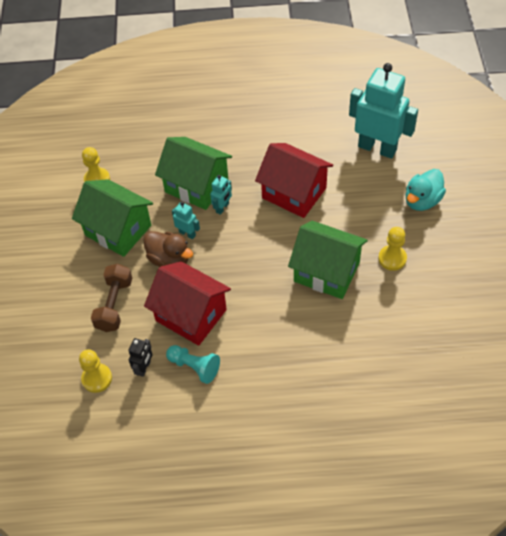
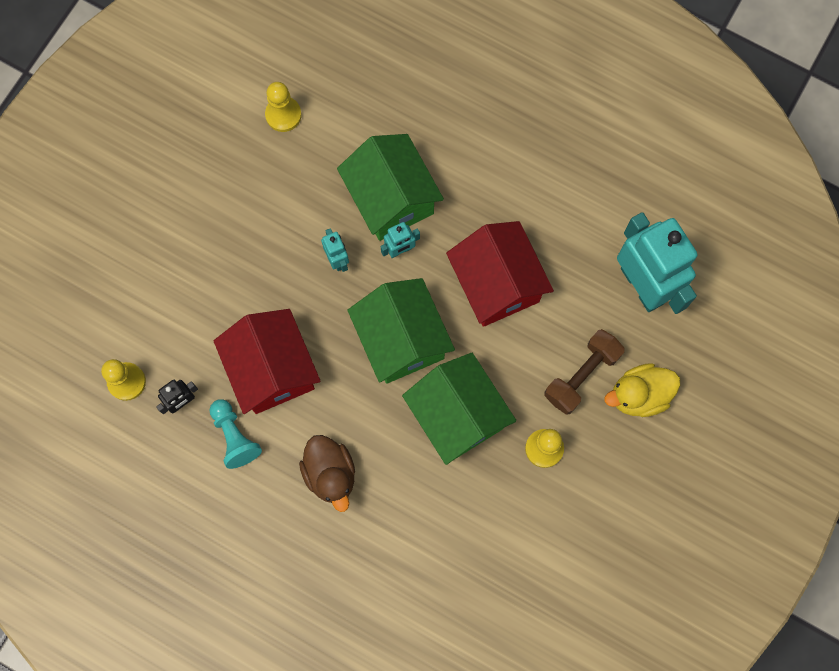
camera: 30 degrees right, 20 degrees up
(114, 305) = (199, 301): brown dumbbell -> brown dumbbell (581, 375)
(118, 230) = (263, 203): green house -> green house (401, 340)
(169, 259) = (295, 281): brown duck -> brown duck (330, 474)
(422, 201) = (639, 395): turquoise duck -> yellow duck

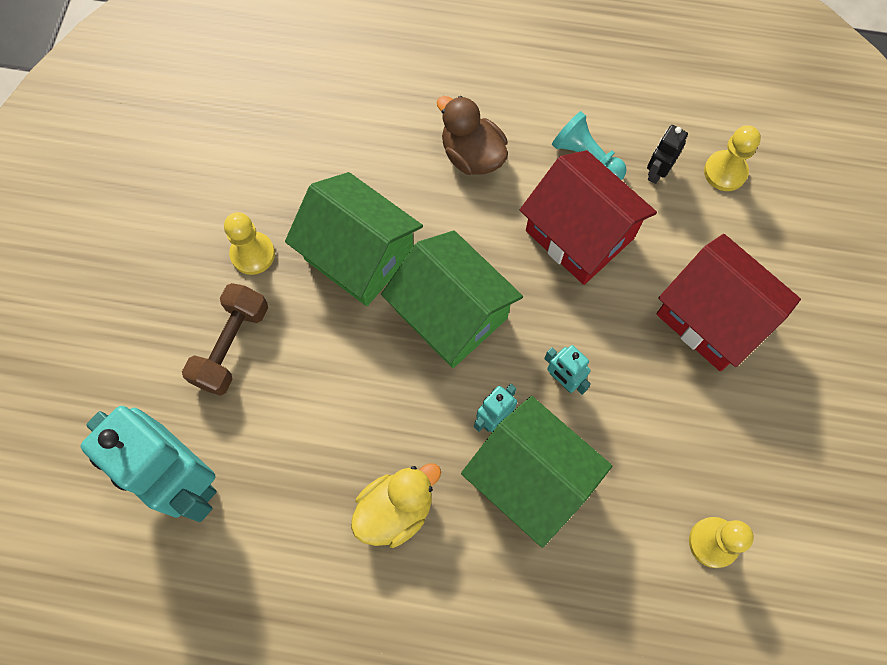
camera: 160 degrees right, 5 degrees down
(496, 284) = (363, 417): red house -> red house (712, 317)
(639, 395) = (159, 346): yellow duck -> yellow duck (395, 510)

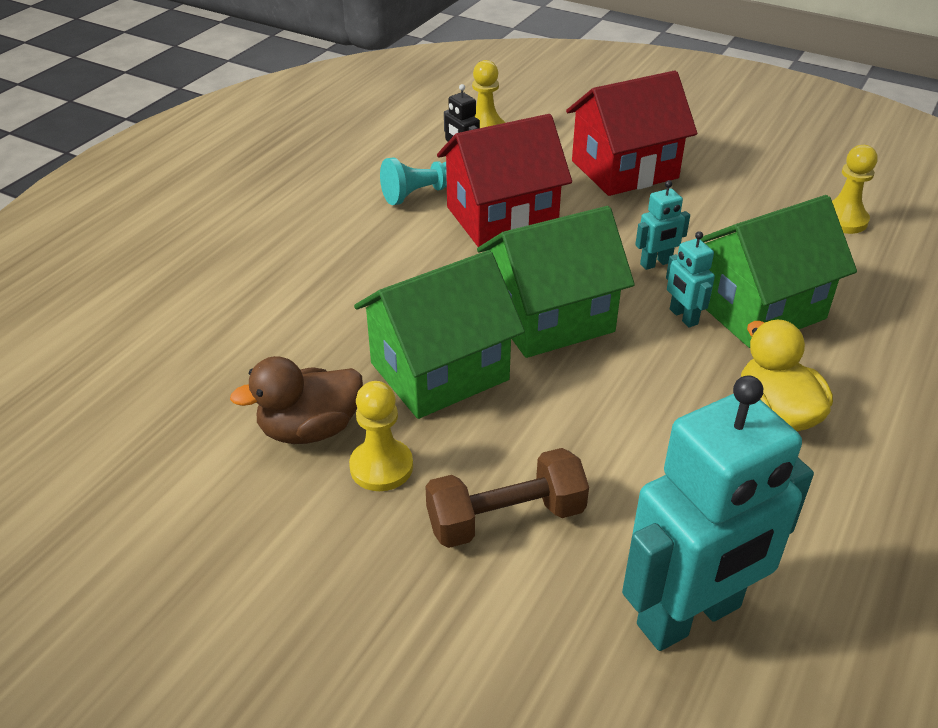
camera: 70 degrees left, 30 degrees down
(231, 346) = (506, 518): brown dumbbell -> brown dumbbell turned 60 degrees counterclockwise
(472, 155) = (367, 261): brown duck -> brown duck (310, 429)

